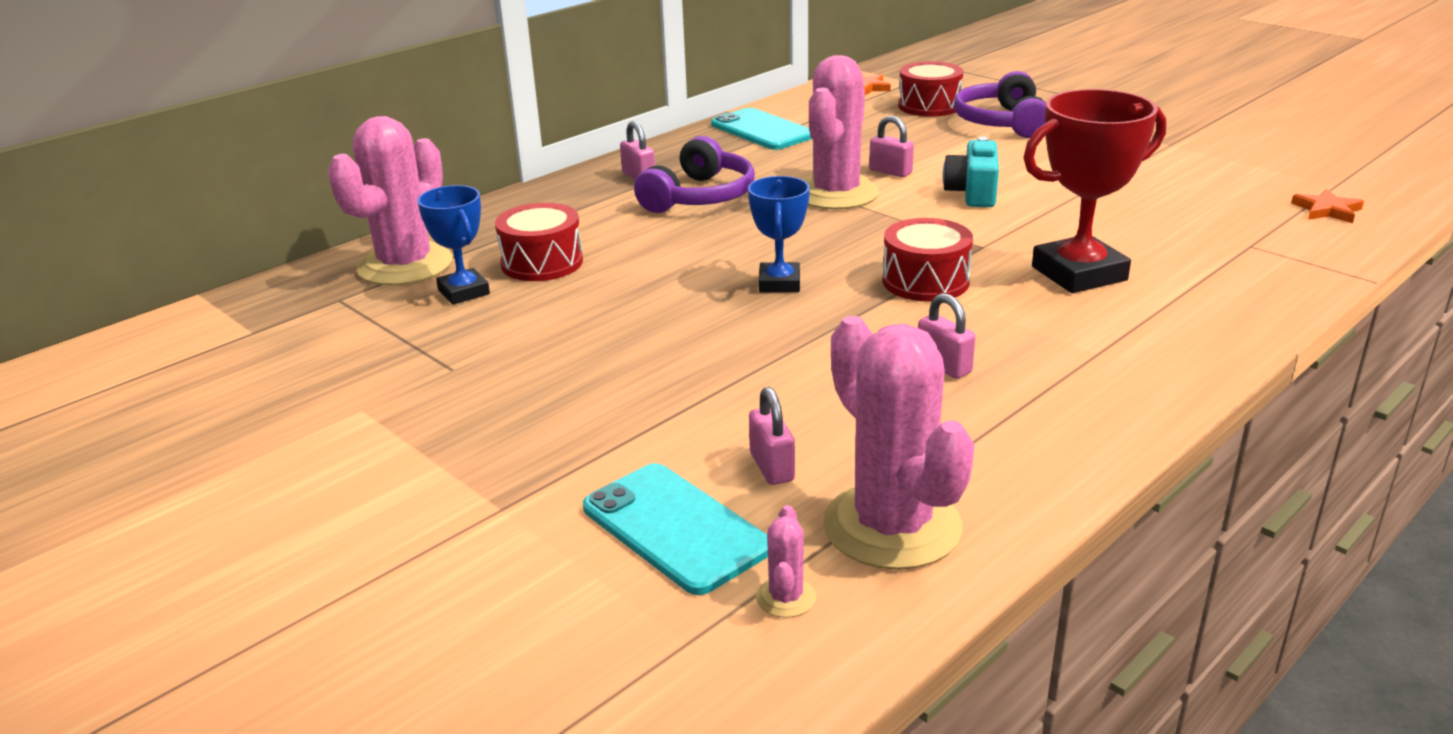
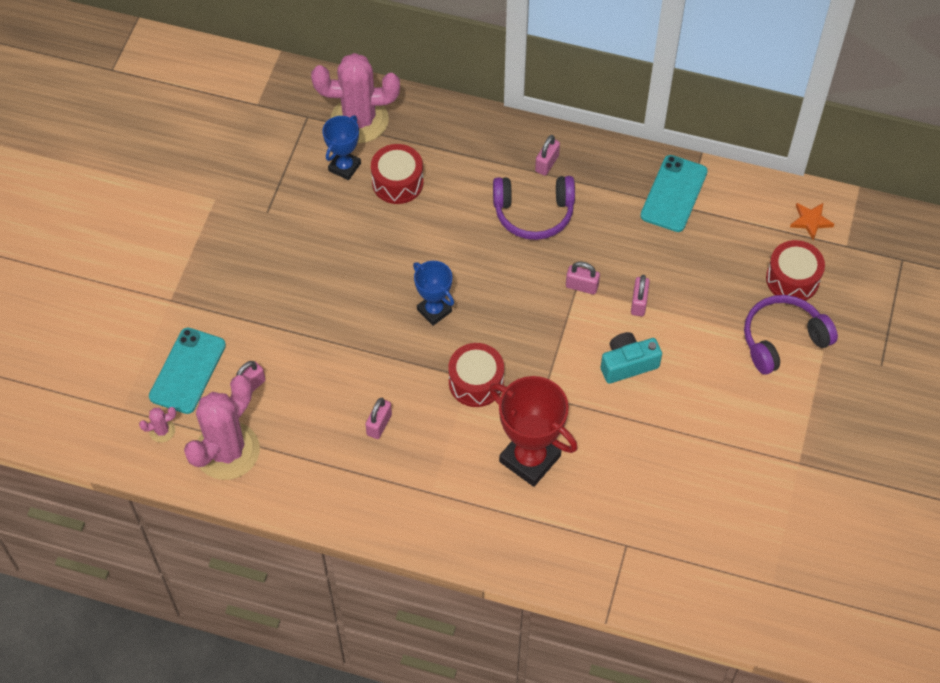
camera: 60 degrees right, 30 degrees up
(779, 283) = (434, 310): blue trophy -> blue trophy turned 75 degrees clockwise
(836, 193) = (581, 286): pink cactus -> pink padlock
(1327, 210) = (715, 583): orange star -> none

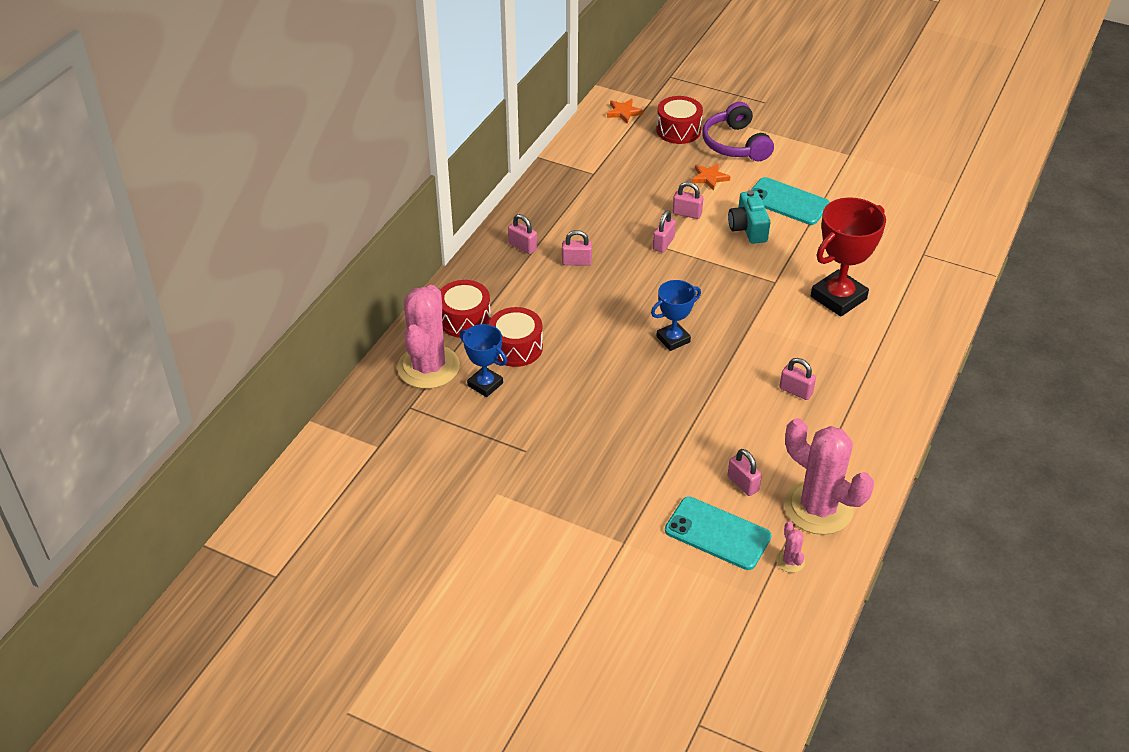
camera: 80 degrees left, 15 degrees down
(476, 382) = (756, 321): red drum -> red drum (464, 319)
(533, 213) = (576, 262): purple headphones -> pink padlock
(674, 194) = (577, 178): turquoise phone -> turquoise phone (787, 202)
(709, 319) = (709, 178): none -> orange star

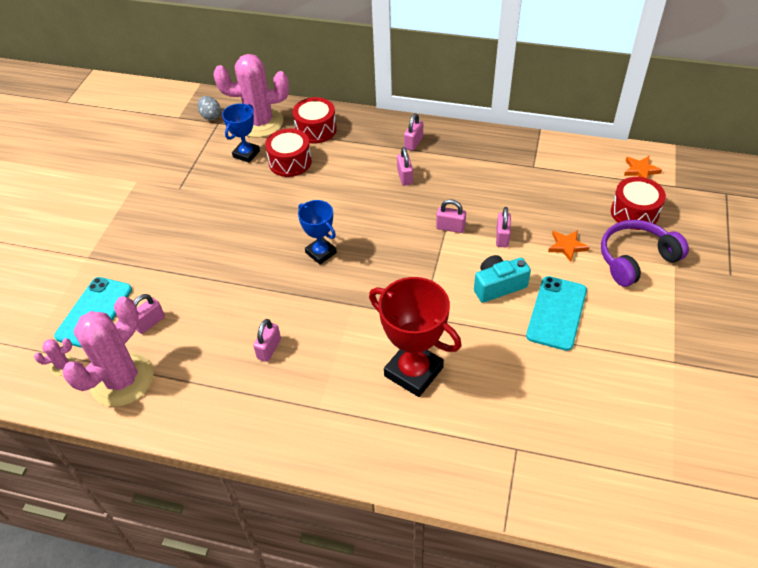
camera: 80 degrees right, 5 degrees up
(392, 413) = (210, 116): none -> grey egg

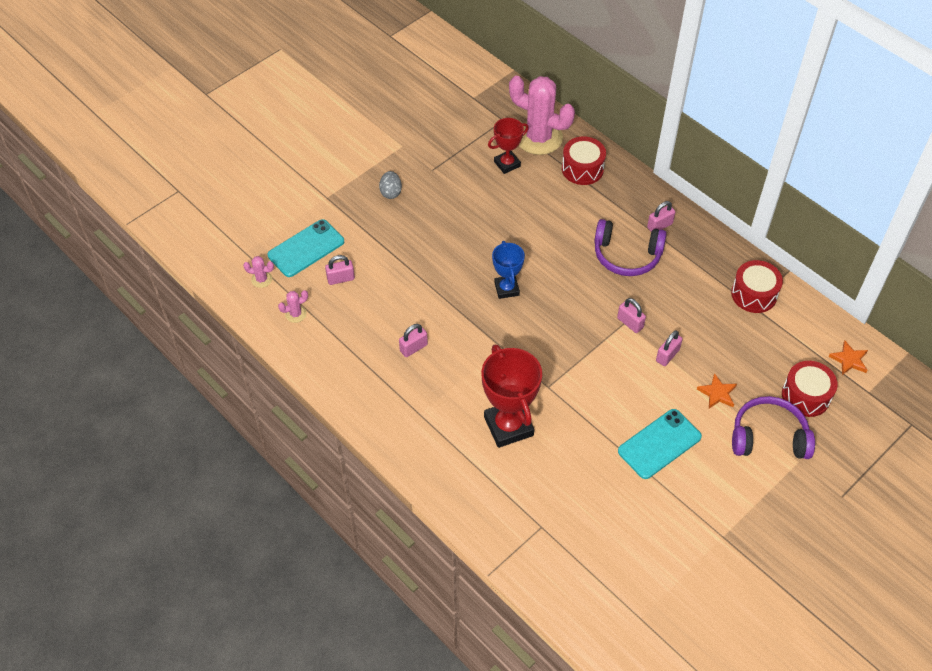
camera: 30 degrees right, 5 degrees up
(122, 380) = (295, 314): pink cactus -> pink cactus, size x0.40
(210, 116) = (501, 110): grey egg -> grey egg (391, 192)
(246, 154) = (507, 164): blue trophy -> red trophy
(290, 162) = (538, 190): red drum -> red drum (754, 294)
(405, 177) = (626, 255): pink padlock -> purple headphones
(498, 286) = (629, 395): turquoise camera -> none

